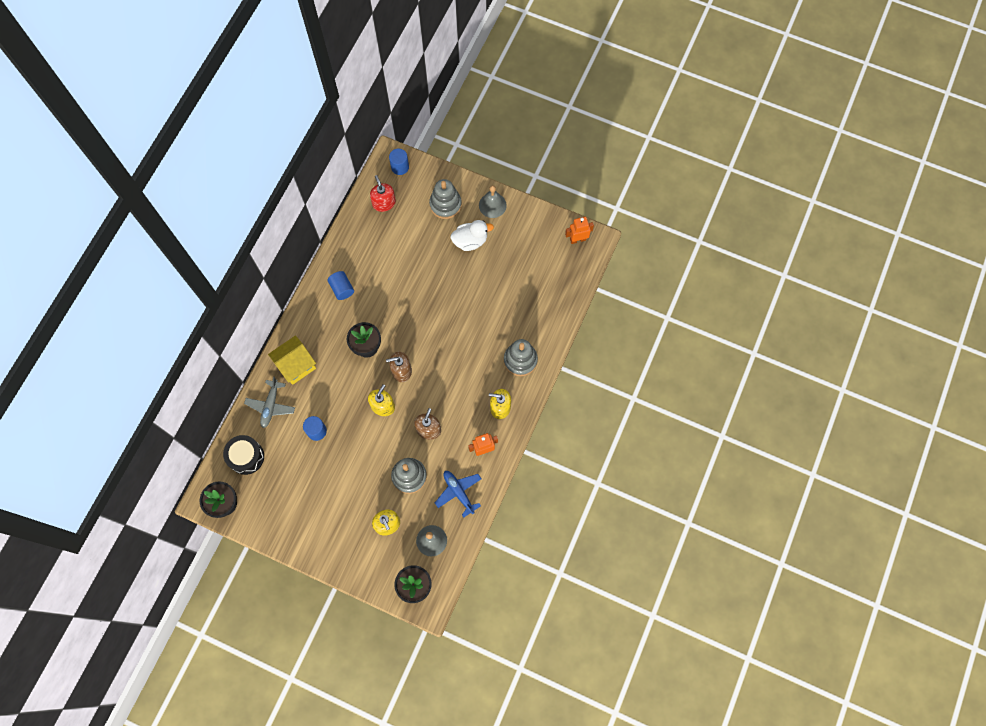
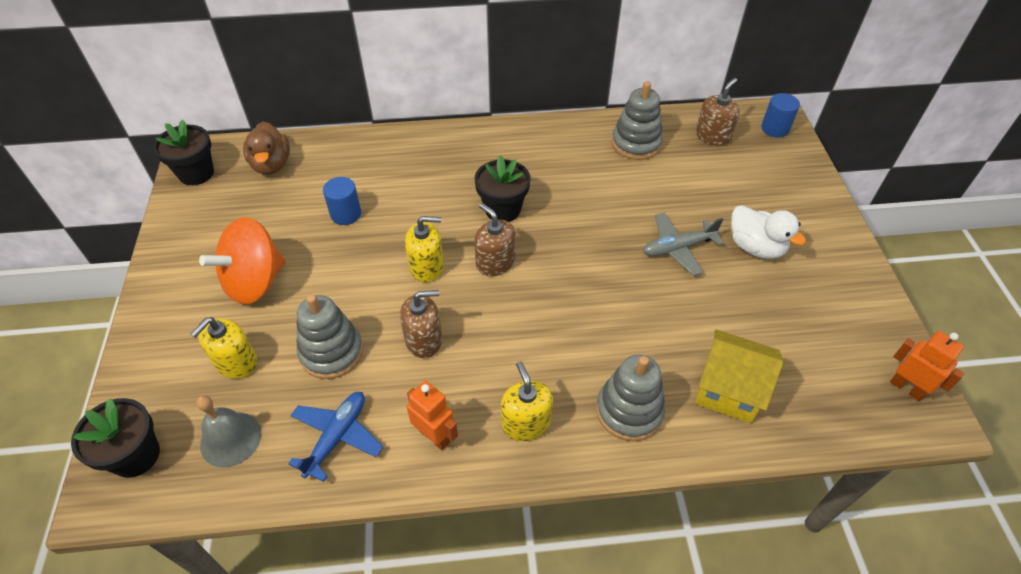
camera: 60 degrees right, 20 degrees down
(246, 457) = (271, 165): black drum -> brown duck
(271, 406) = (355, 156): grey plane -> grey plane (678, 248)
(296, 365) = (426, 155): yellow house -> yellow house (728, 390)
(338, 498) = (255, 282): none -> orange spinning top
(342, 289) = (562, 150): blue cylinder -> none
(384, 203) = (712, 136): red soap dispenser -> brown soap dispenser
(445, 204) = (777, 195): grey stacking toy -> grey stacking toy (636, 143)
(492, 205) = (834, 246): grey bell -> none

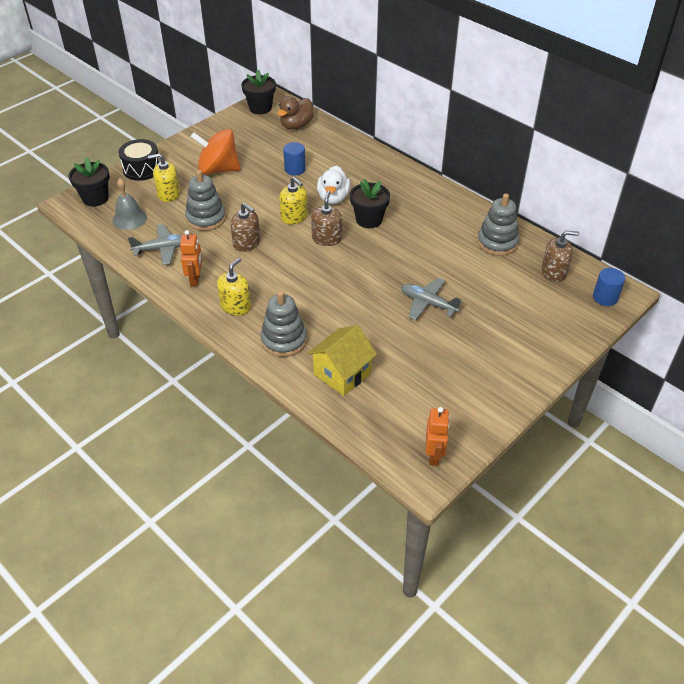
camera: 50 degrees right, 5 degrees down
(147, 360) = (142, 169): none -> black drum
(337, 437) = (163, 249): blue plane -> grey plane
(728, 390) = (342, 374): yellow house -> yellow house turned 60 degrees clockwise
(755, 247) = (472, 337): white duck -> white duck (333, 198)

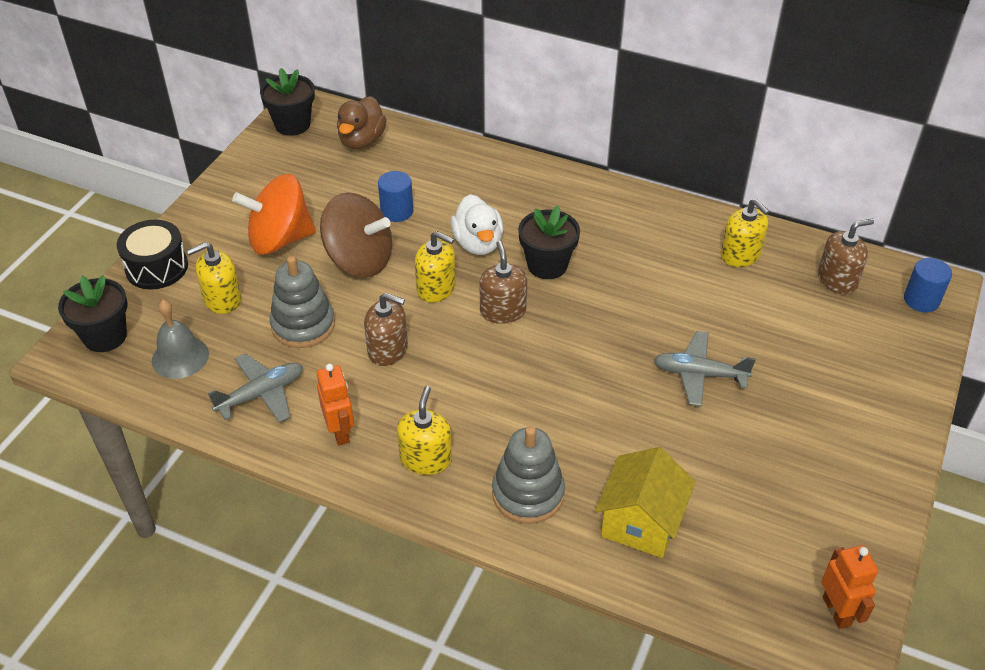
camera: 20 degrees left, 0 degrees up
(257, 191) = (359, 260): none -> brown spinning top
(497, 242) = (740, 255): grey stacking toy -> yellow soap dispenser

